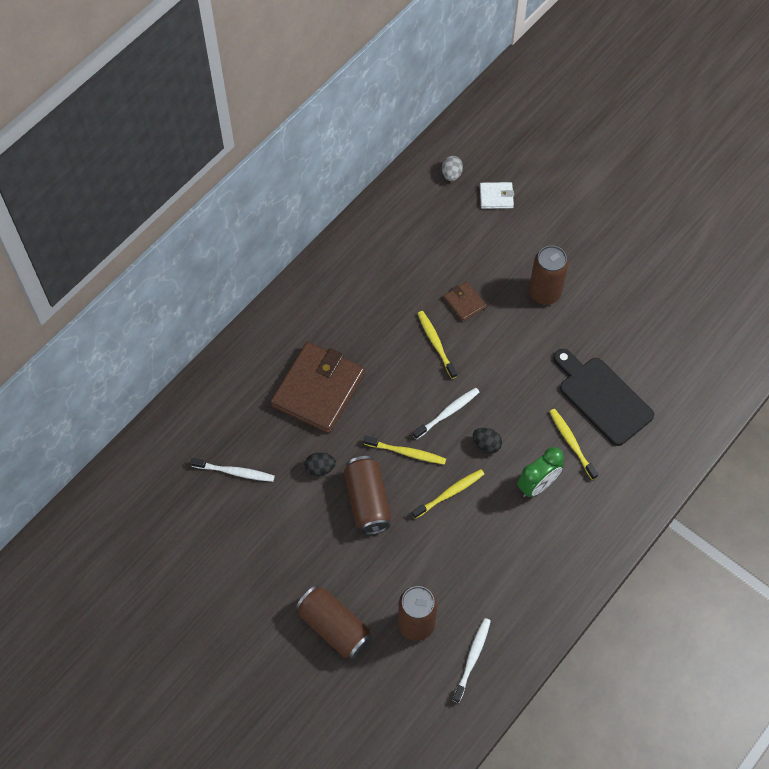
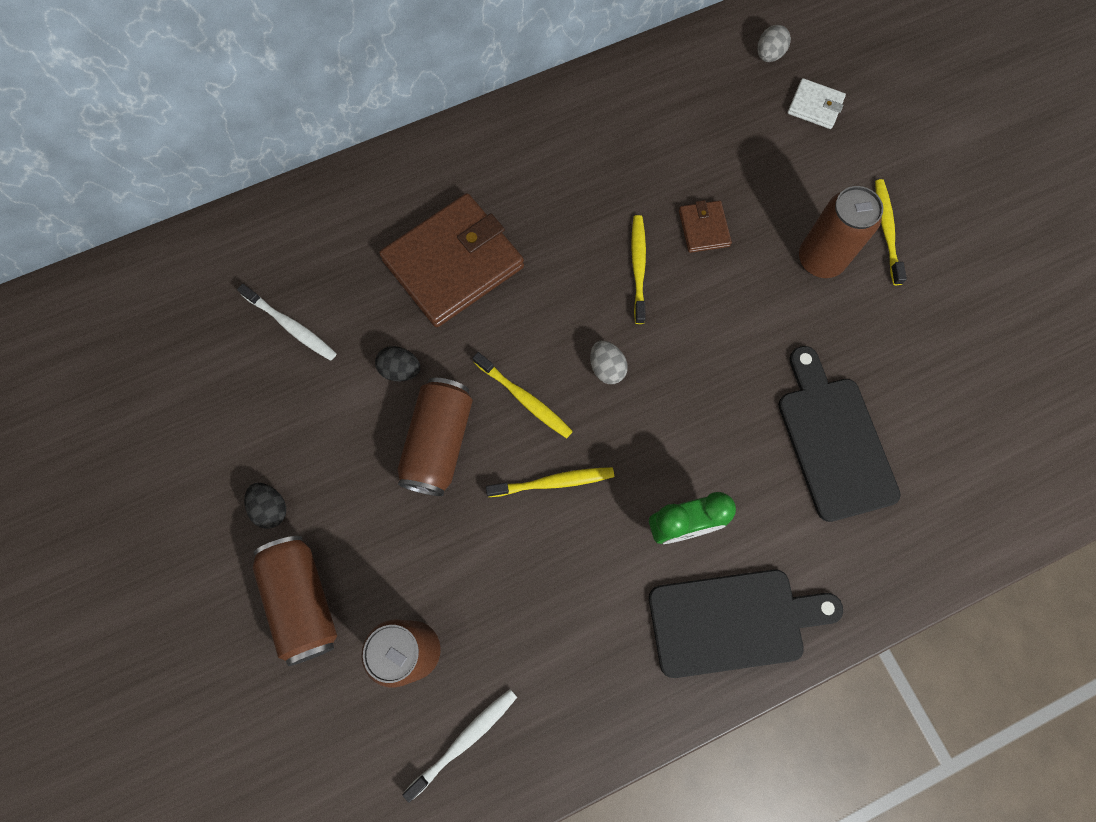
camera: 25 degrees right, 10 degrees up
(447, 413) = (606, 368): white toothbrush -> grey egg
(486, 445) = (638, 436): black egg -> black egg (271, 508)
(571, 443) = (759, 487): yellow toothbrush -> yellow toothbrush (886, 230)
(593, 524) = (733, 621): none -> black cutting board

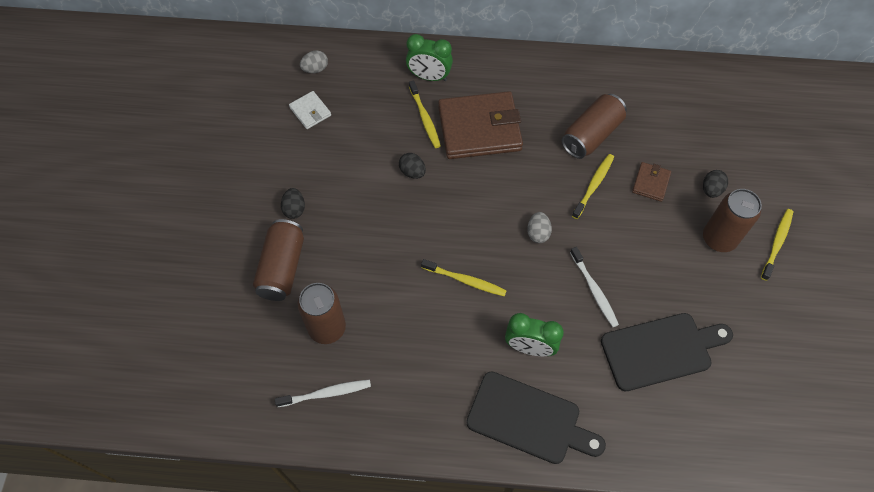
camera: 30 degrees right, 10 degrees down
(291, 326) = (364, 117): white toothbrush -> white toothbrush (594, 290)
(346, 224) = (429, 77): none -> green clock
(439, 443) = (410, 223): brown can -> brown can (591, 135)
(524, 399) = (476, 225): yellow toothbrush -> yellow toothbrush (425, 118)
(769, 55) = (759, 100): grey egg -> grey egg (315, 69)
(777, 200) = (711, 190): none -> black egg
(815, 106) = (773, 145): white wallet -> white wallet (310, 111)
(834, 441) = (661, 350): black cutting board -> black cutting board turned 60 degrees clockwise

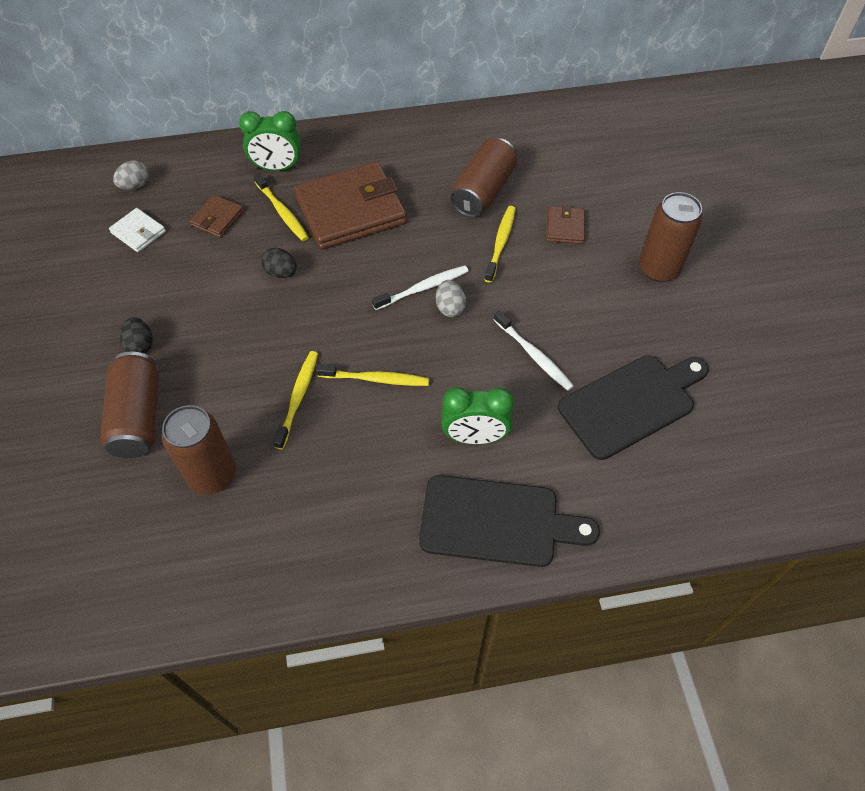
camera: 15 degrees left, 5 degrees down
(326, 393) = (228, 555): white toothbrush -> white toothbrush (423, 288)
(373, 112) = (217, 218): none -> brown wallet
(711, 190) = (634, 220): black egg -> none
(777, 243) = (723, 260): yellow toothbrush -> yellow toothbrush (298, 398)

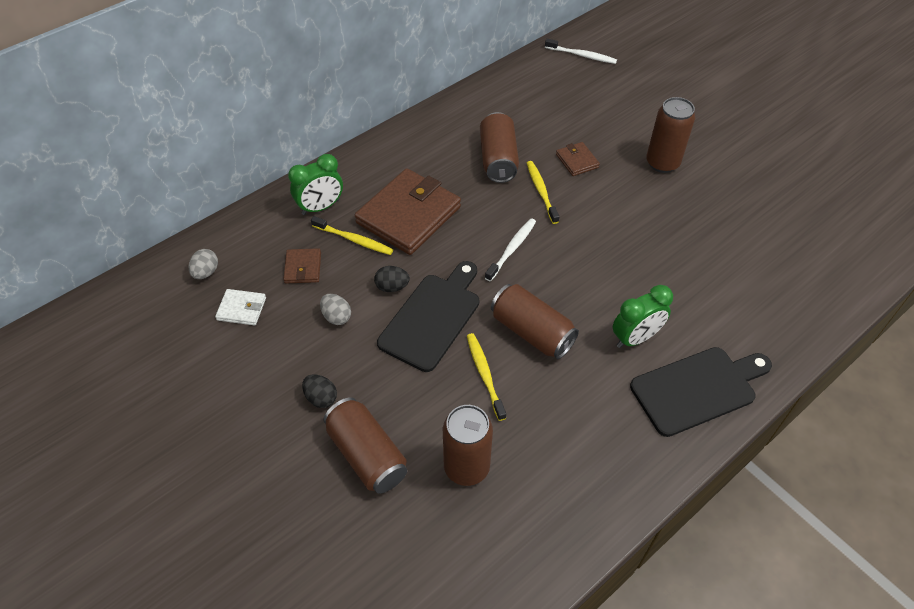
camera: 30 degrees left, 5 degrees down
(376, 379) = (532, 332): yellow toothbrush -> brown can
(450, 307) = (543, 254): grey egg -> grey egg (336, 317)
(534, 355) = (628, 261): white toothbrush -> white toothbrush (582, 55)
(631, 404) = (718, 263): black cutting board -> black cutting board (432, 318)

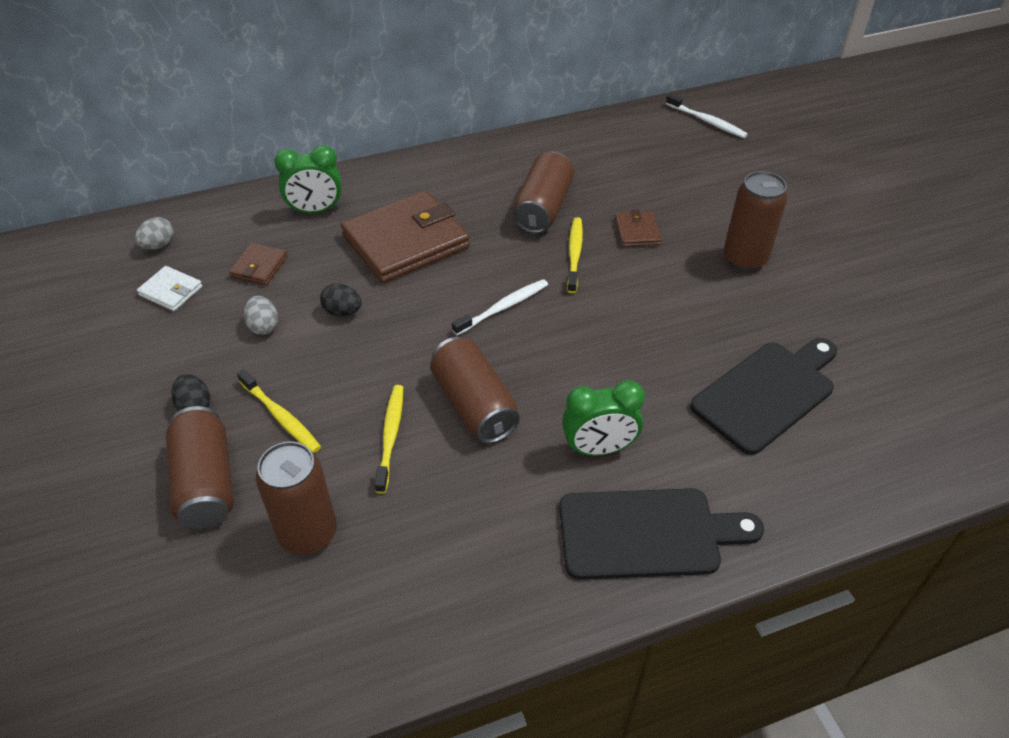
camera: 20 degrees right, 5 degrees down
(354, 240) = (331, 252): yellow toothbrush -> yellow toothbrush (281, 416)
(432, 318) = (368, 357): black cutting board -> black cutting board (767, 393)

